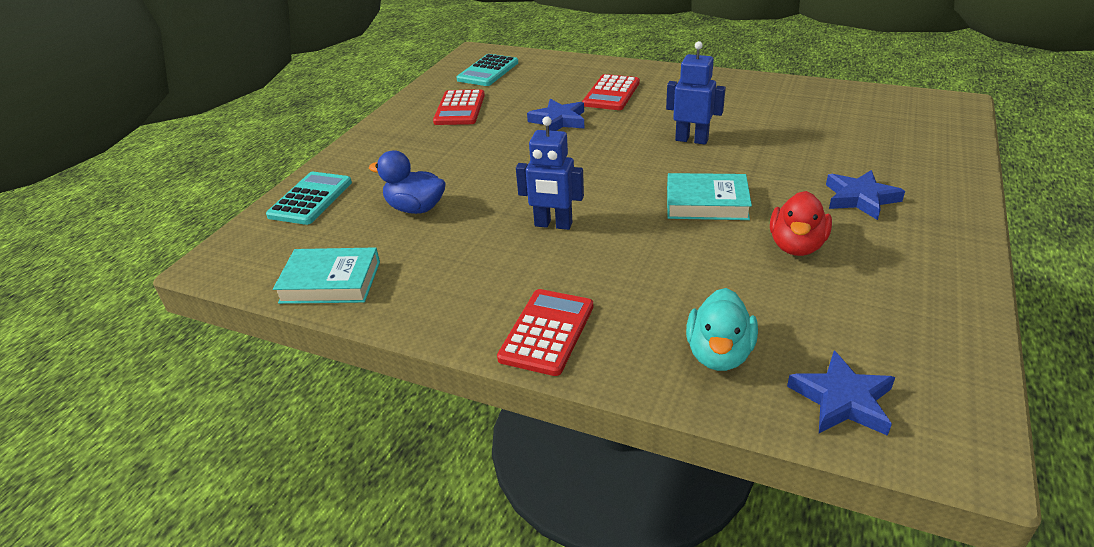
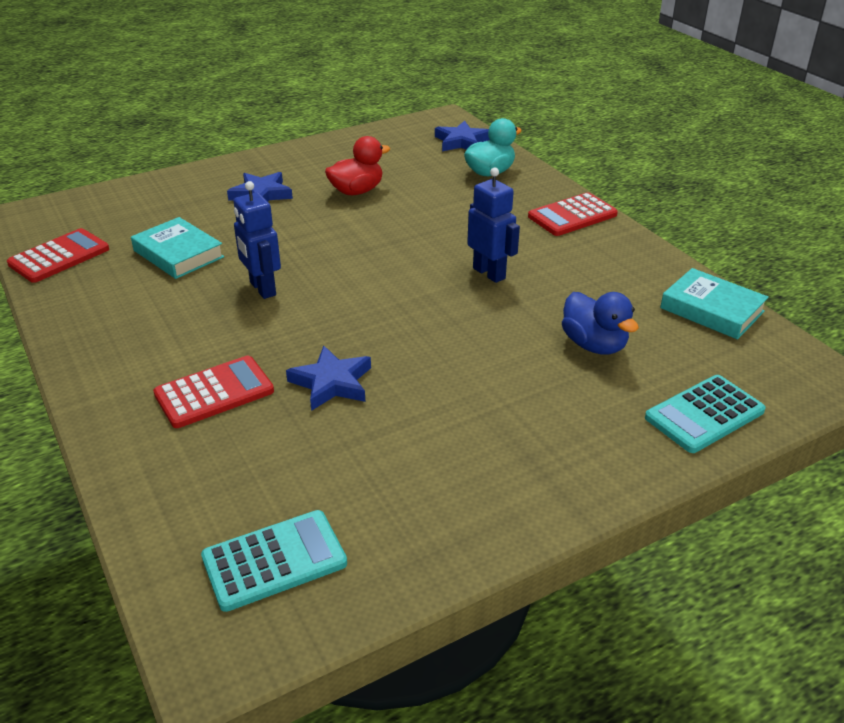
camera: 145 degrees left, 0 degrees up
(459, 108) = (413, 481): red calculator -> red calculator (59, 257)
(706, 203) = (356, 236): turquoise book -> turquoise book (178, 254)

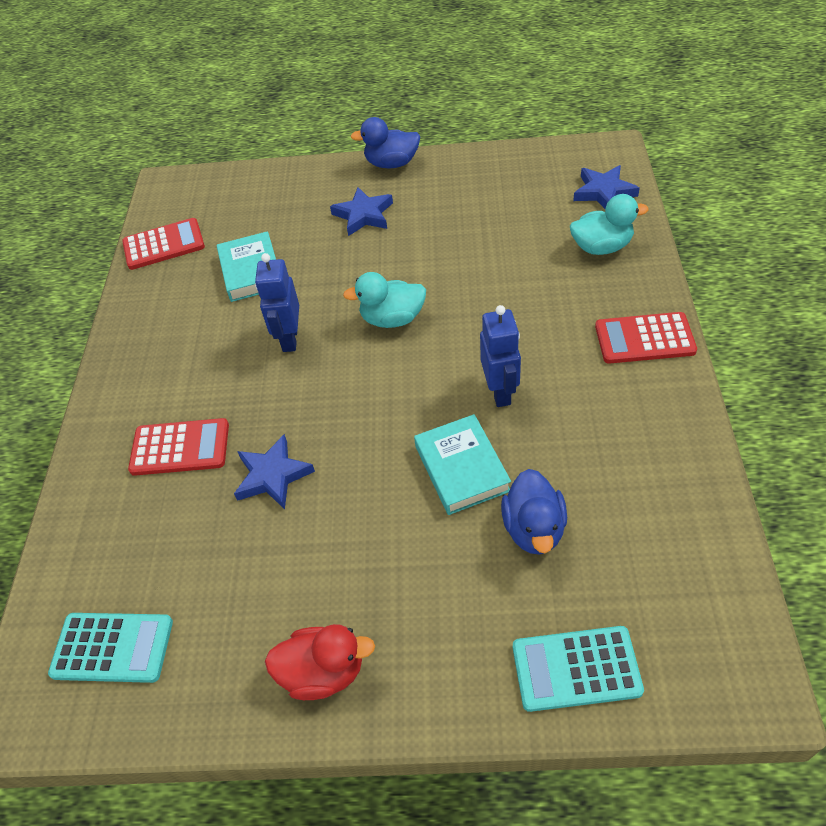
camera: 35 degrees right, 15 degrees up
(258, 158) = (392, 163): none -> blue duck
(351, 252) = (392, 319): none -> turquoise duck
(357, 191) = (451, 236): red duck -> red duck (323, 672)
(712, 310) = (697, 532): turquoise book -> turquoise book (461, 468)

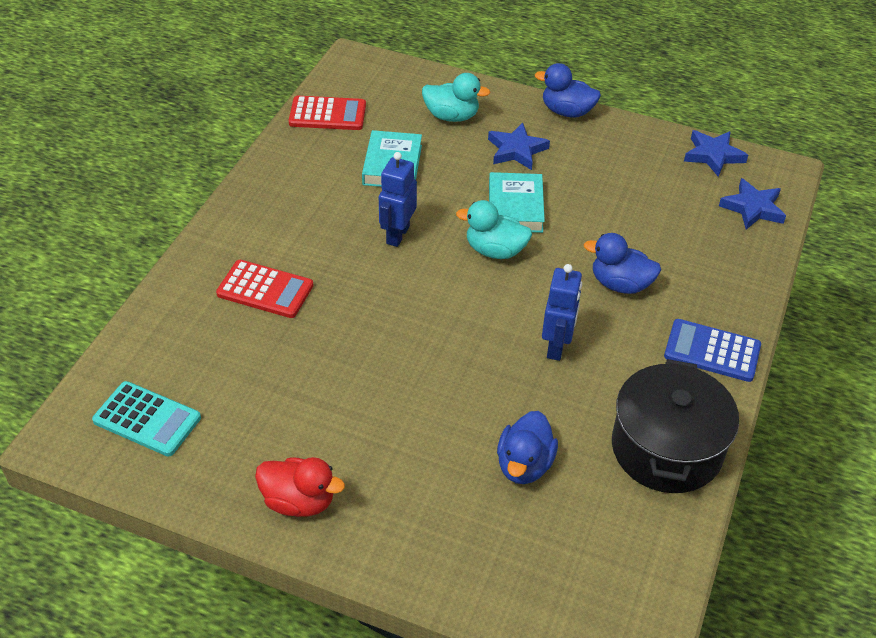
camera: 15 degrees right, 5 degrees down
(273, 475) = (330, 340): blue star -> blue star (713, 155)
(461, 468) = (489, 395): turquoise book -> turquoise book (515, 207)
(526, 307) = (620, 284): none -> blue duck
(576, 669) = (500, 580): turquoise calculator -> none
(601, 247) = (720, 257): turquoise duck -> turquoise duck (451, 116)
(644, 339) = (712, 351): red calculator -> blue calculator
(658, 453) = (666, 448): none -> black pot

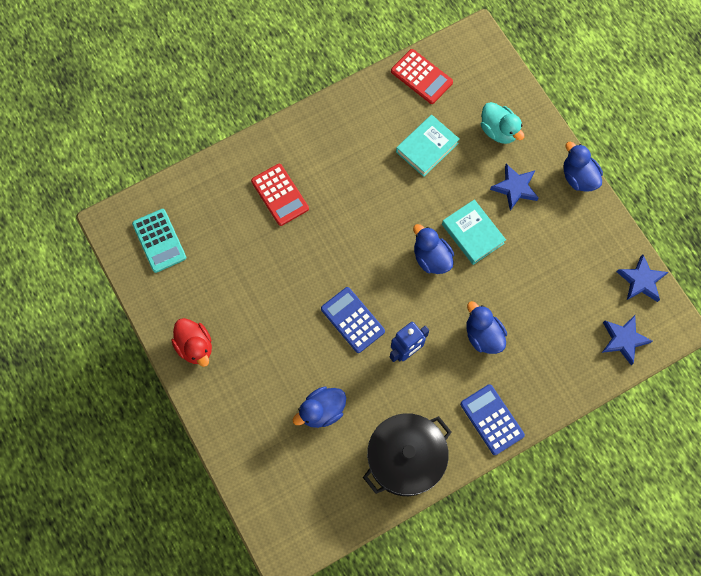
camera: 40 degrees right, 25 degrees up
(397, 235) = (384, 206): blue robot -> none
(468, 355) = (352, 320): none -> blue calculator
(495, 250) = (431, 258): turquoise duck -> blue duck
(515, 207) = (472, 234): turquoise book -> turquoise book turned 75 degrees counterclockwise

